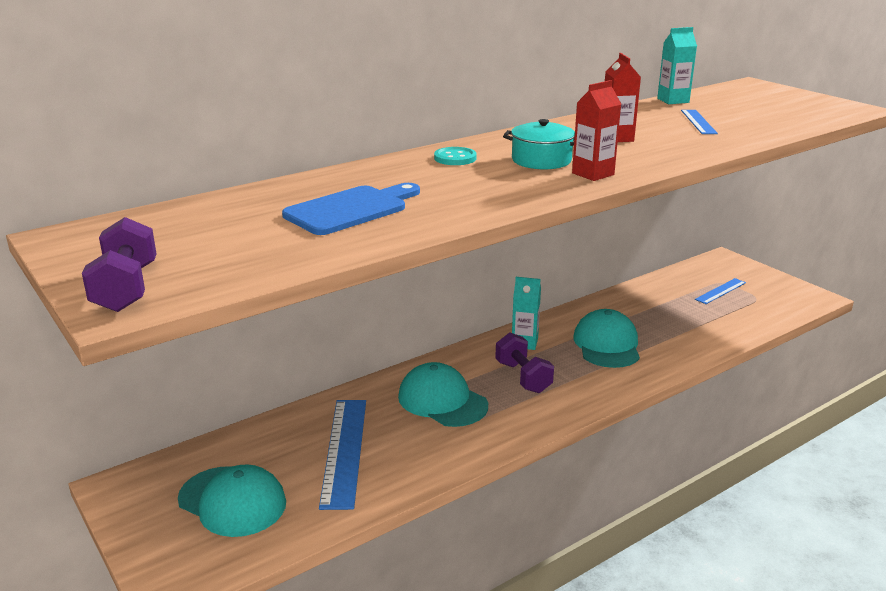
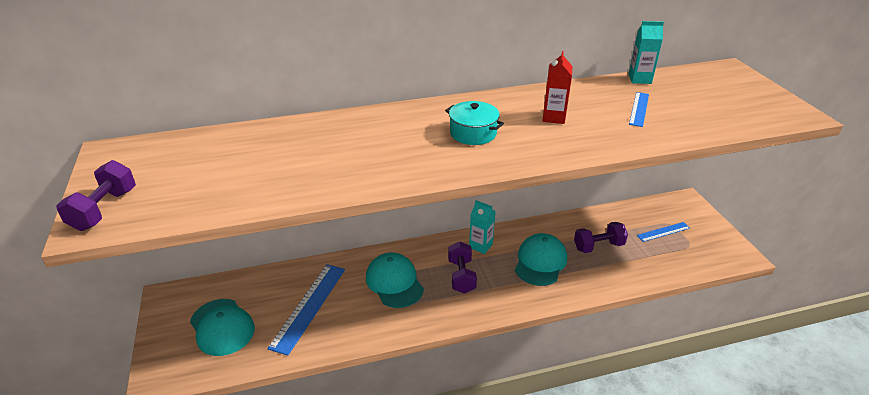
camera: 20 degrees right, 10 degrees up
(351, 209) = (297, 161): blue cutting board -> none
(455, 158) = (412, 119): turquoise button -> none
(593, 174) = (499, 156): red carton -> none
(661, 317) = (598, 246): none -> purple dumbbell

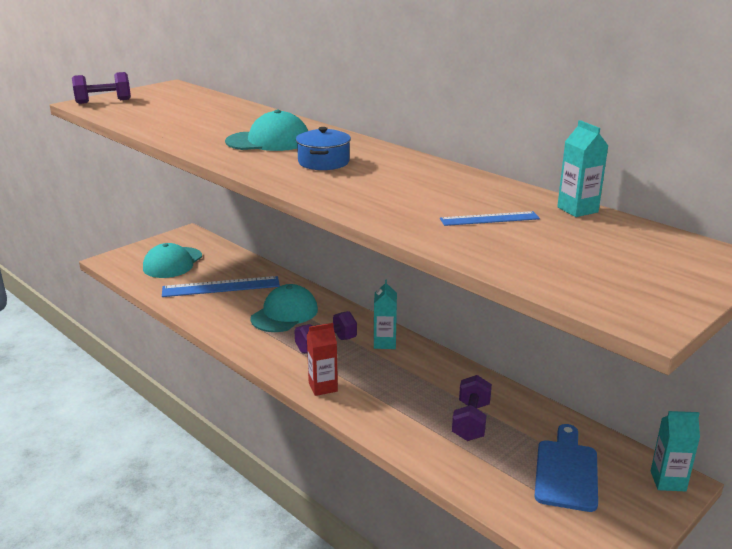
camera: 60 degrees right, 10 degrees down
(473, 133) = (323, 162): turquoise pot -> blue pot
(540, 262) = (397, 386): turquoise cap -> turquoise cap (268, 141)
(553, 117) = (403, 185): red carton -> red carton (323, 387)
(598, 246) = (471, 421): purple dumbbell -> purple dumbbell turned 60 degrees clockwise
(663, 232) = (566, 471): blue ruler -> blue cutting board
(685, 202) = (668, 481): none -> turquoise carton

